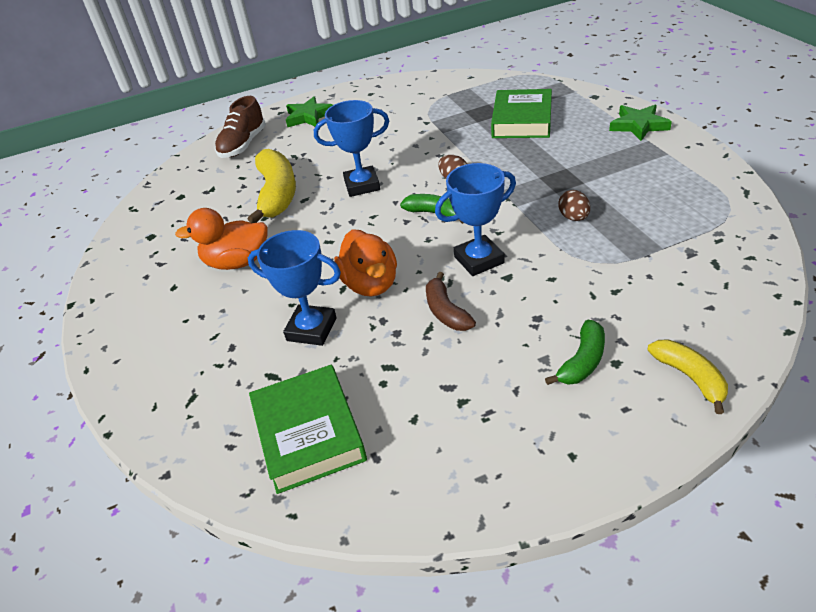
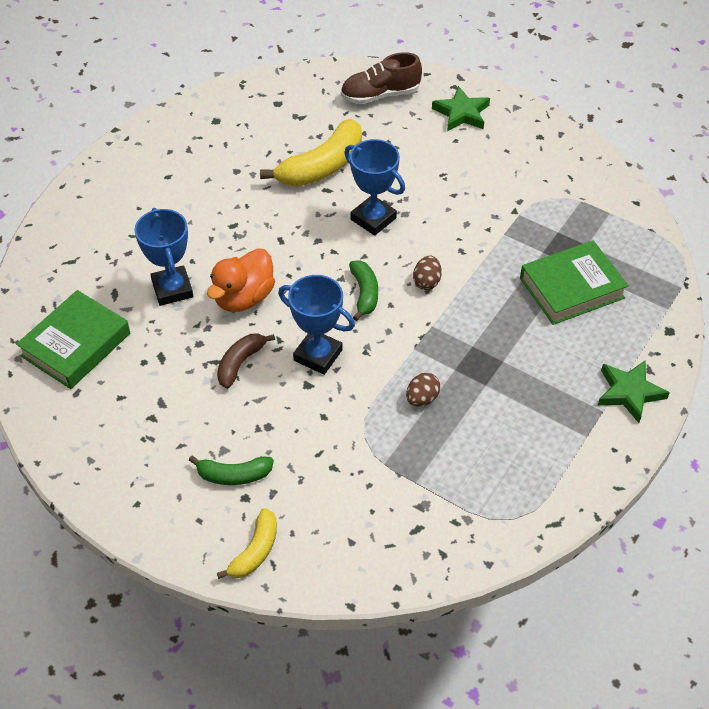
camera: 50 degrees right, 10 degrees up
(237, 262) = (218, 197): orange duck -> none

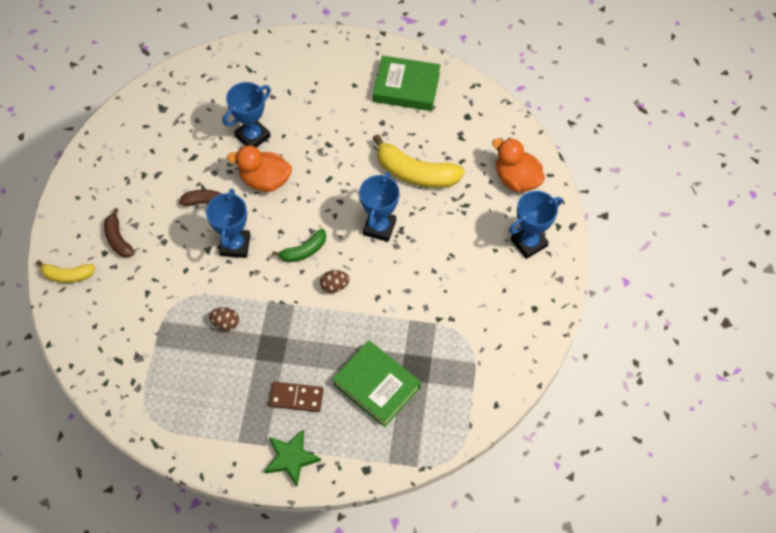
camera: 65 degrees right, 10 degrees up
(76, 345) = (182, 107): green book -> green book (406, 87)
(234, 475) = (118, 239): green banana -> brown banana
(380, 95) = (516, 179): brown shoe -> orange duck
(461, 113) = (529, 242): green star -> blue trophy
(554, 363) = (296, 398): none -> brown domino

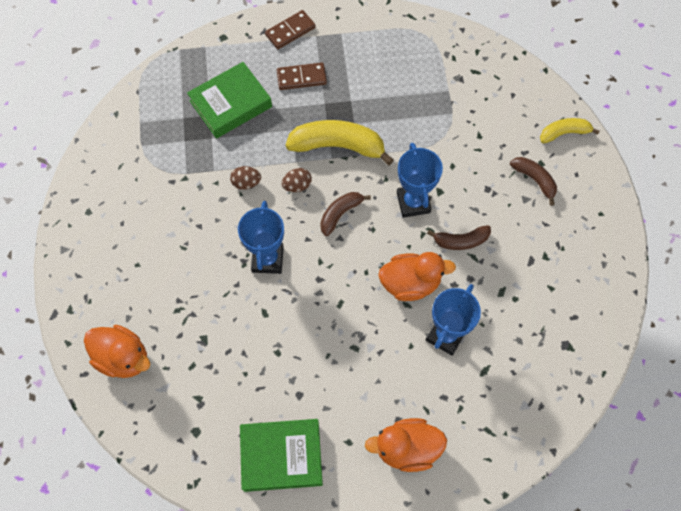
camera: 165 degrees right, 5 degrees up
(226, 323) = (391, 125): brown egg -> brown egg (246, 183)
(291, 458) = (290, 31): green star -> brown domino
(304, 251) = (340, 214): green banana -> brown banana
(313, 72) = (407, 448): none -> orange duck
(376, 386) = (231, 104): green book -> green book turned 60 degrees counterclockwise
(415, 173) = (243, 336): yellow banana -> yellow banana (338, 146)
(529, 242) = (101, 282): blue trophy -> none

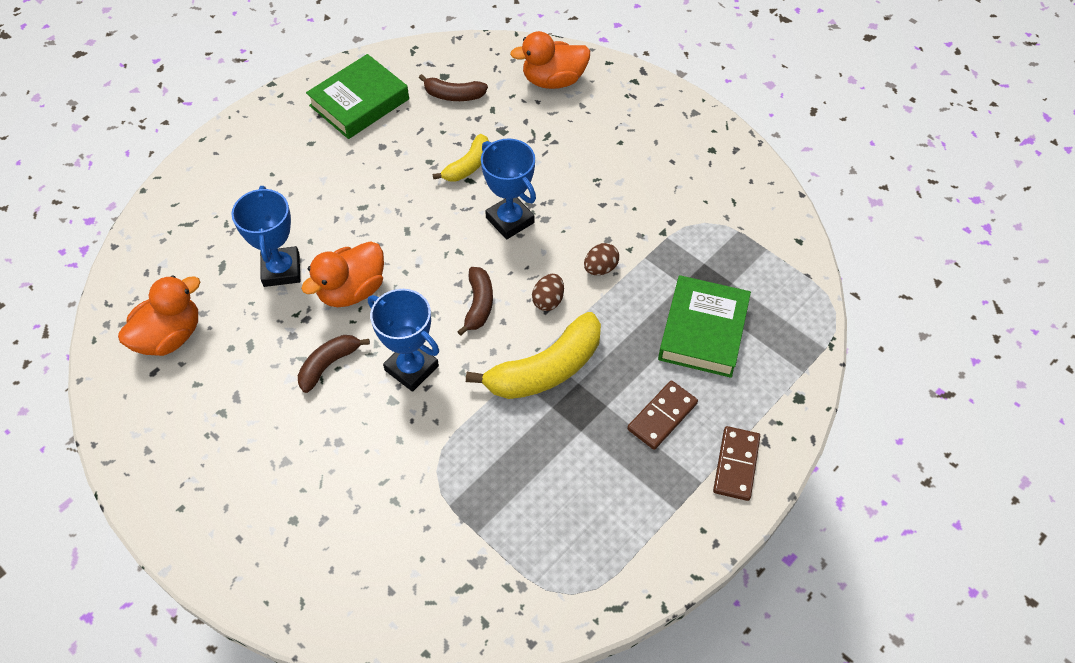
camera: 140 degrees right, 10 degrees down
(407, 448) = (255, 168): orange duck -> orange duck (170, 336)
(534, 180) = (288, 492): brown banana -> brown banana (454, 95)
(564, 133) = (287, 584): yellow banana -> yellow banana (468, 166)

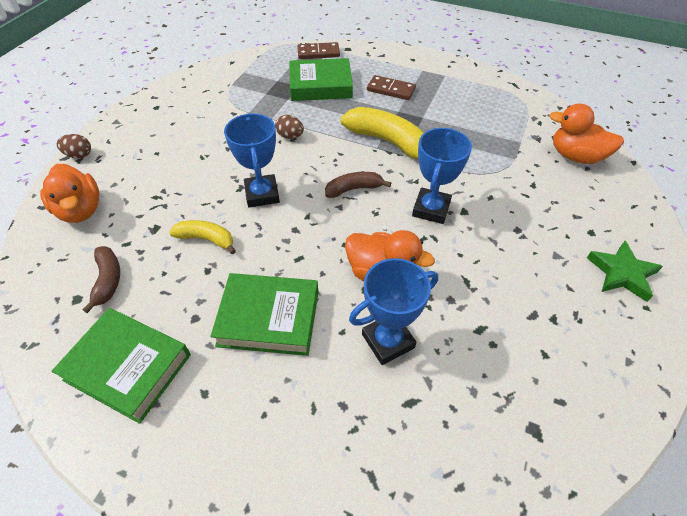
camera: 110 degrees left, 5 degrees down
(170, 336) = (517, 408): orange duck -> orange duck (575, 156)
(228, 513) = (622, 273): none -> green star
(329, 365) = (461, 261): brown banana -> none
(353, 194) = (269, 318): none -> green book
(510, 220) = (262, 194): blue trophy -> blue trophy turned 45 degrees counterclockwise
(548, 300) = (331, 154): brown egg -> brown egg (79, 155)
(736, 465) = (403, 61): brown domino -> brown domino (318, 53)

